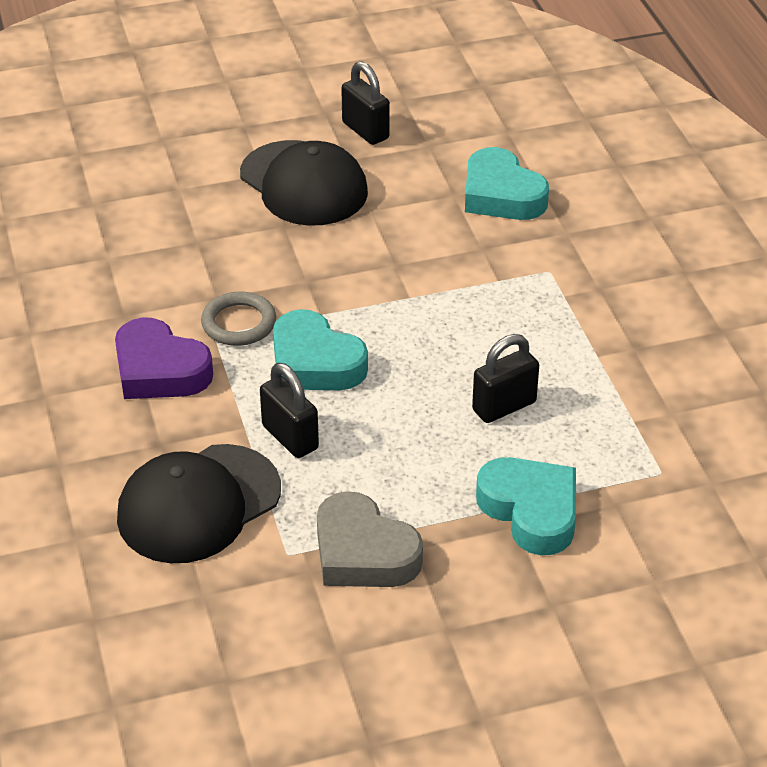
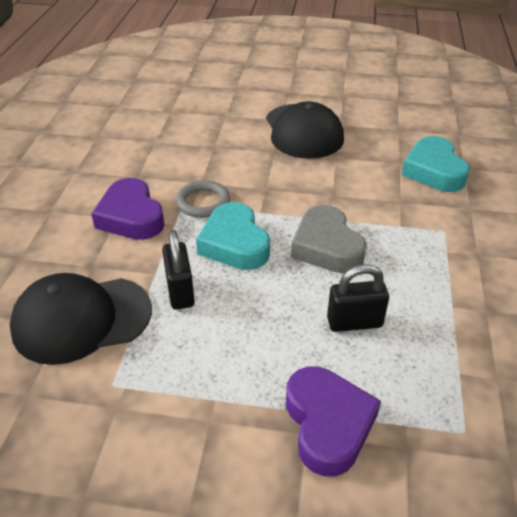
camera: 25 degrees right, 0 degrees up
(363, 552) = (168, 407): grey heart -> grey heart (326, 246)
(365, 131) = (362, 111): black padlock -> none
(531, 511) = (328, 424): turquoise heart -> purple heart

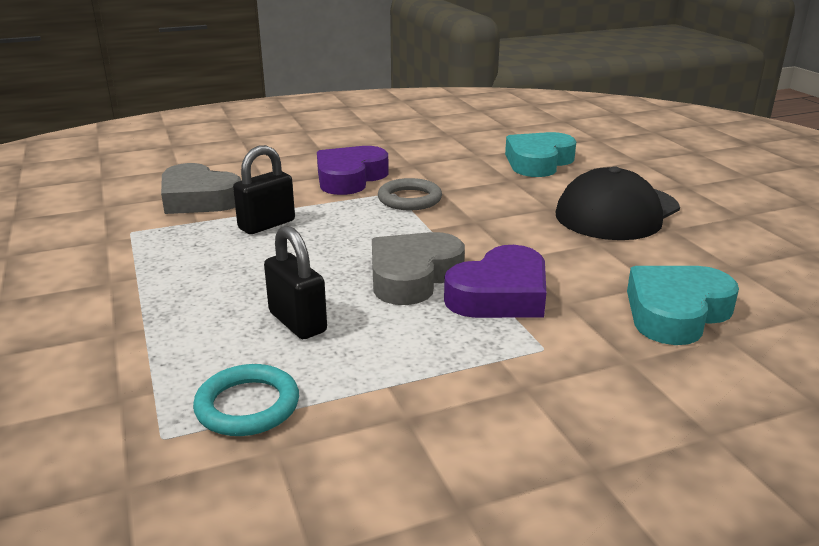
camera: 60 degrees right, 15 degrees down
(82, 319) = (198, 199): black cap -> grey heart
(234, 243) = (362, 229): turquoise heart -> turquoise heart (538, 162)
(328, 424) = (132, 341): purple heart -> purple heart (500, 295)
(447, 378) = (247, 406): none -> turquoise ring

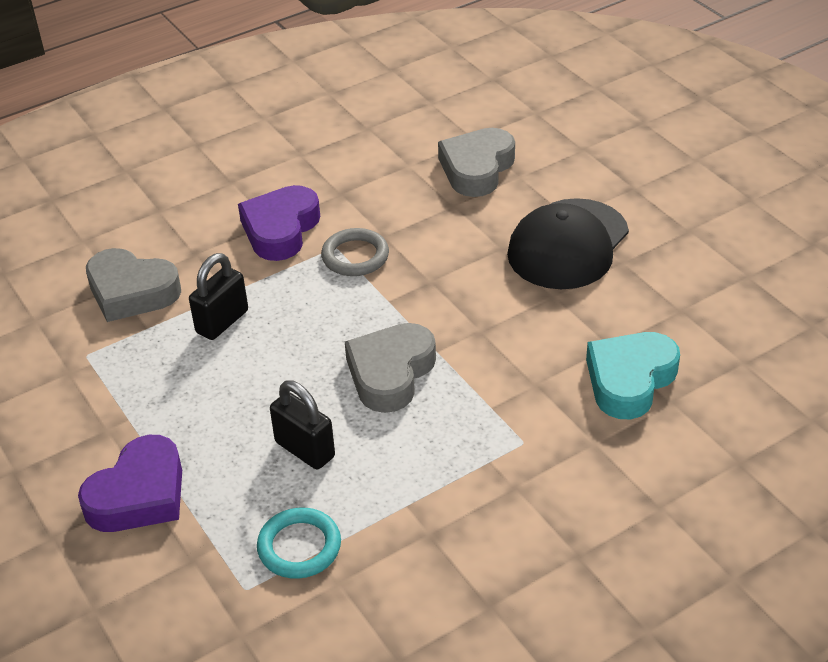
camera: 10 degrees left, 15 degrees up
(500, 295) = (475, 384): purple heart -> purple heart (139, 494)
(538, 162) = (477, 168): turquoise heart -> grey heart

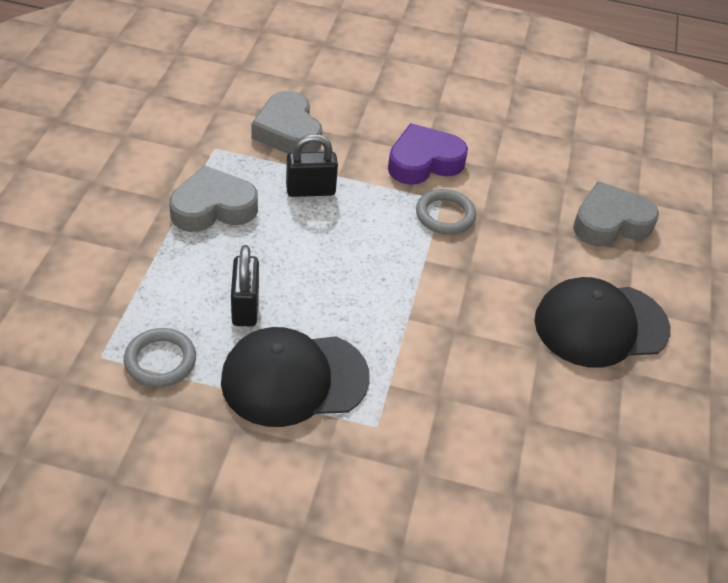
camera: 40 degrees right, 5 degrees up
(139, 494) = (128, 251): purple heart -> none
(299, 547) = (160, 361): turquoise ring -> grey ring
(390, 373) = (360, 306): grey heart -> grey heart (213, 207)
(420, 465) = (294, 379): none -> black cap
(629, 380) = (507, 454): turquoise heart -> none

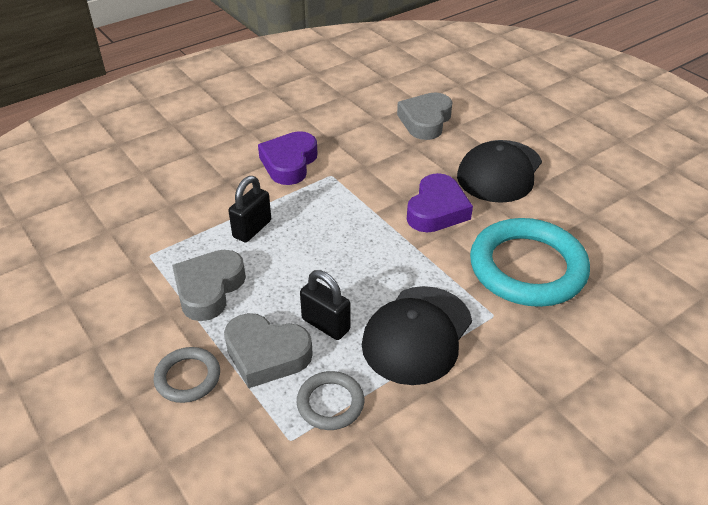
camera: 45 degrees left, 5 degrees down
(288, 131) = (181, 208): grey heart -> grey heart (266, 354)
(445, 215) = (346, 181): grey ring -> grey ring (188, 377)
(473, 422) = (527, 268): none -> turquoise ring
(480, 305) = (437, 210): none -> purple heart

